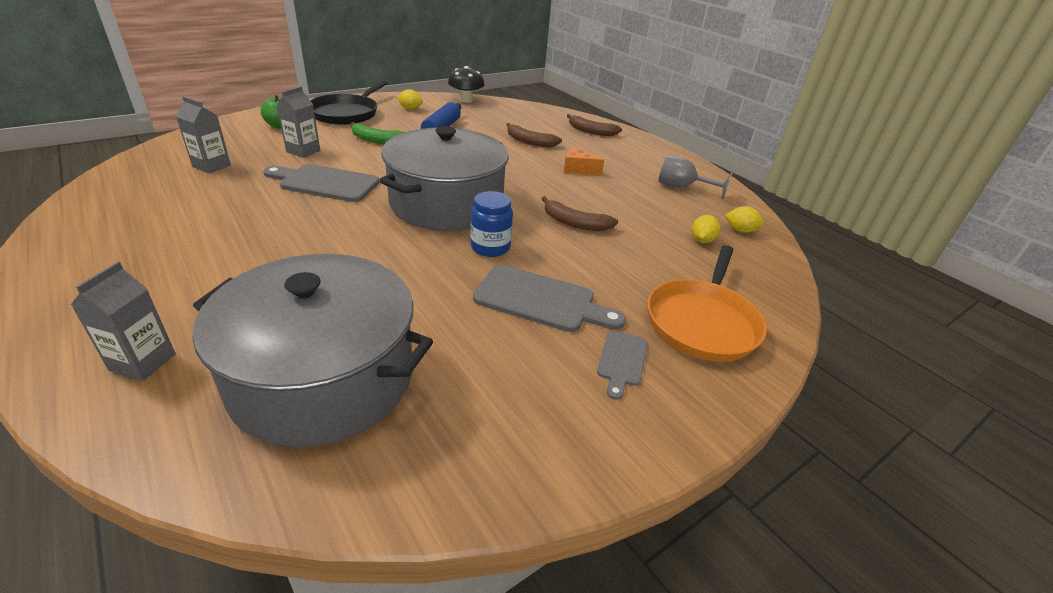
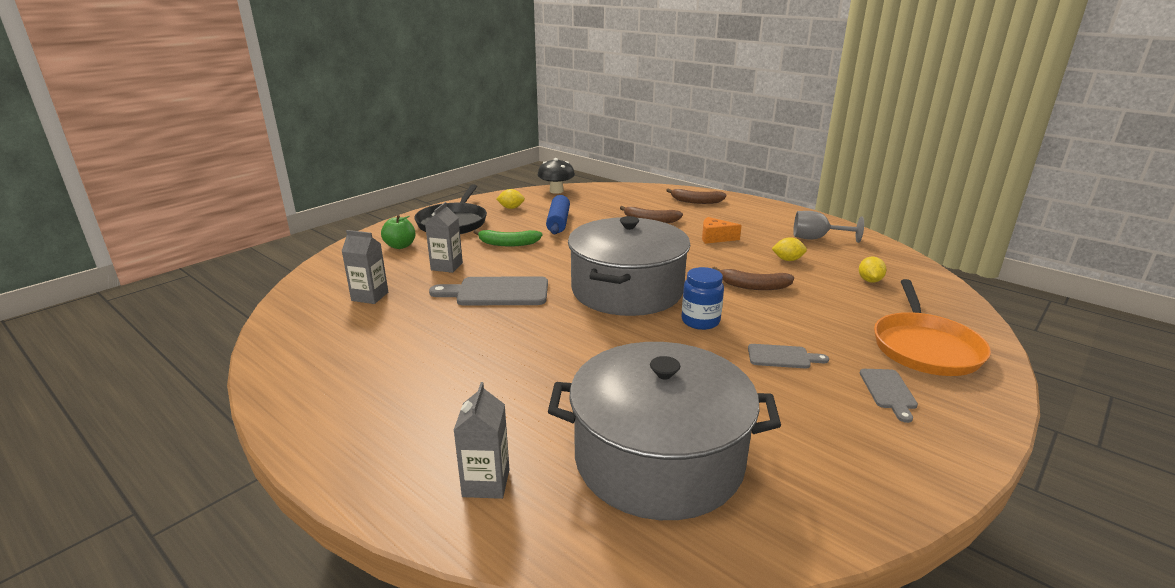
camera: 10 degrees left, 10 degrees down
(541, 300) = (782, 357): grey cutting board -> grey cutting board, size x0.55
(740, 230) = (893, 266): yellow lemon -> yellow lemon (787, 260)

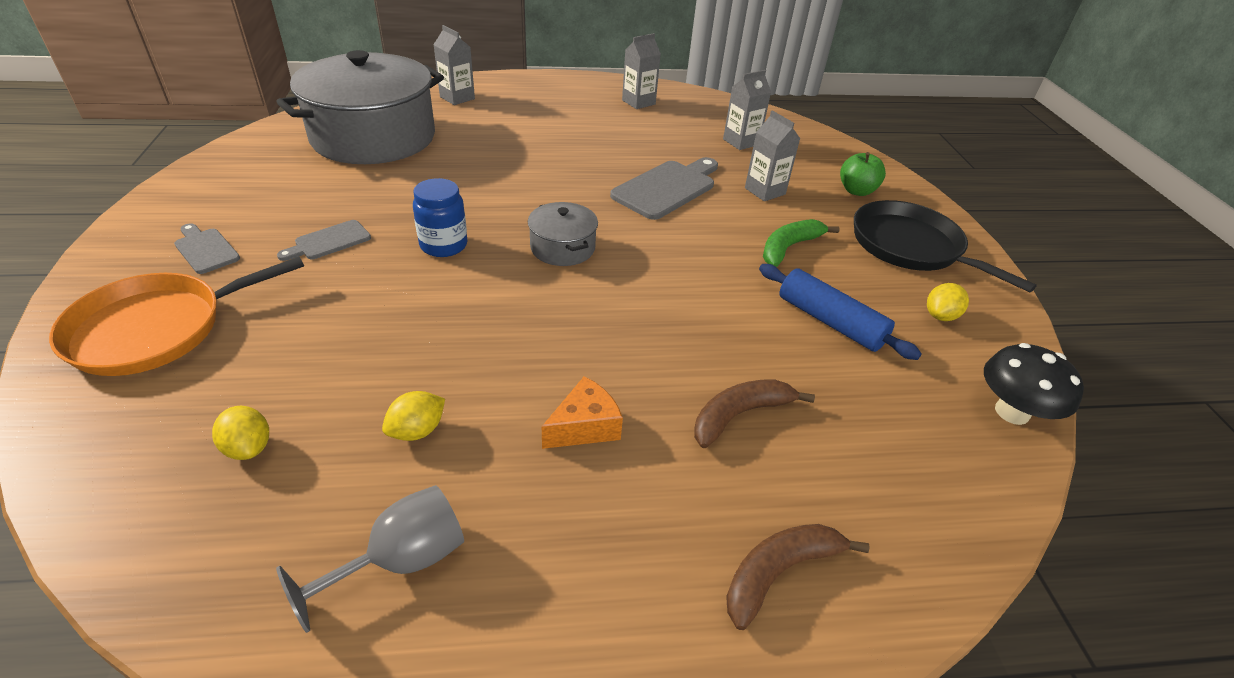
camera: 130 degrees right, 15 degrees up
(335, 369) = (638, 102): none -> grey carton
(627, 290) = (563, 248): grey pot -> grey pot, size x0.44
(754, 286) = (426, 331): brown banana -> none
(924, 347) = (156, 328): orange pan -> orange pan turned 90 degrees counterclockwise

